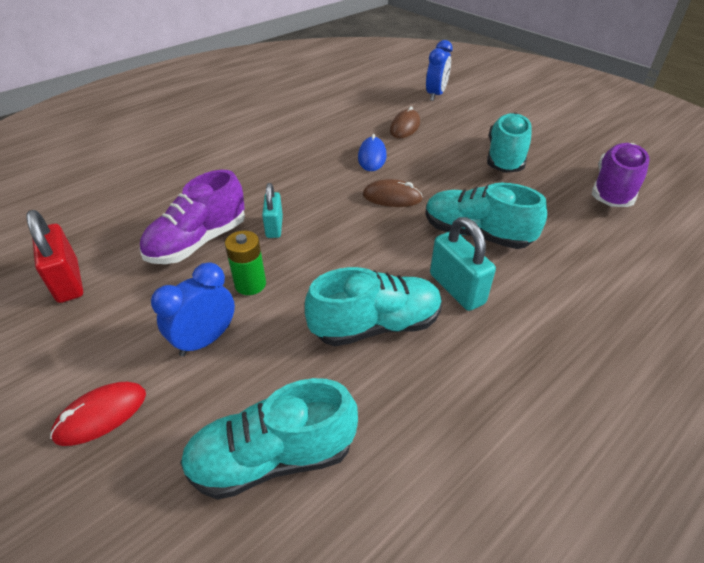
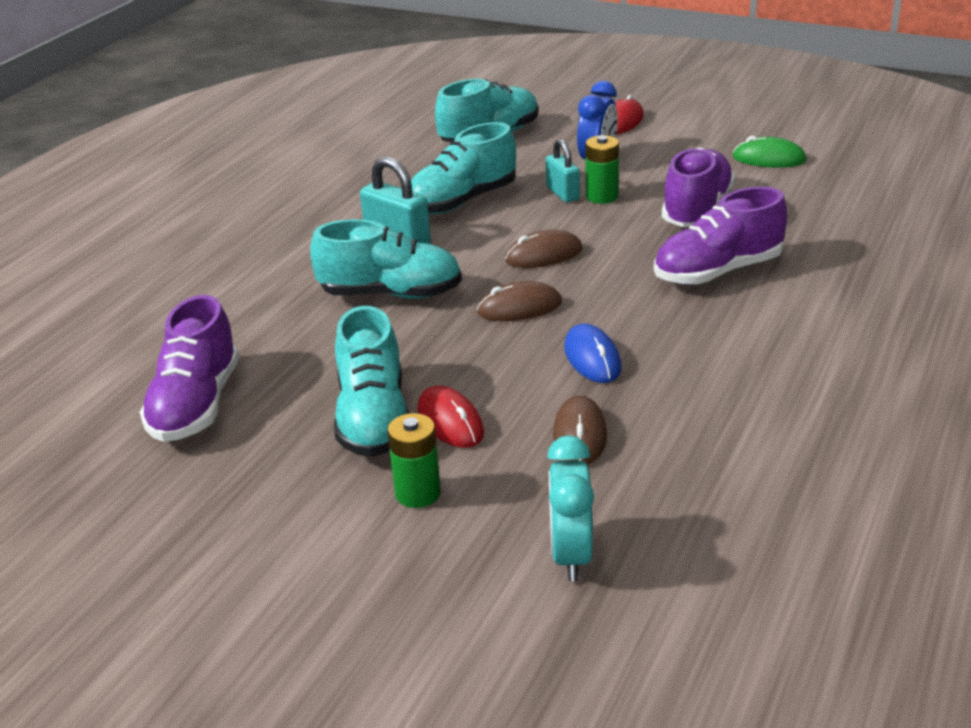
camera: 160 degrees right, 10 degrees down
(68, 281) = (769, 159): red padlock -> green mouse
(250, 186) = (718, 272): none -> purple shoe
(274, 227) = (633, 241): turquoise padlock -> turquoise padlock (562, 193)
(347, 234) = (544, 255): none -> brown mouse
(436, 95) = (570, 555): blue clock -> turquoise clock
(464, 146) = (450, 421): none -> red mouse
(490, 124) = (418, 493): none -> green battery

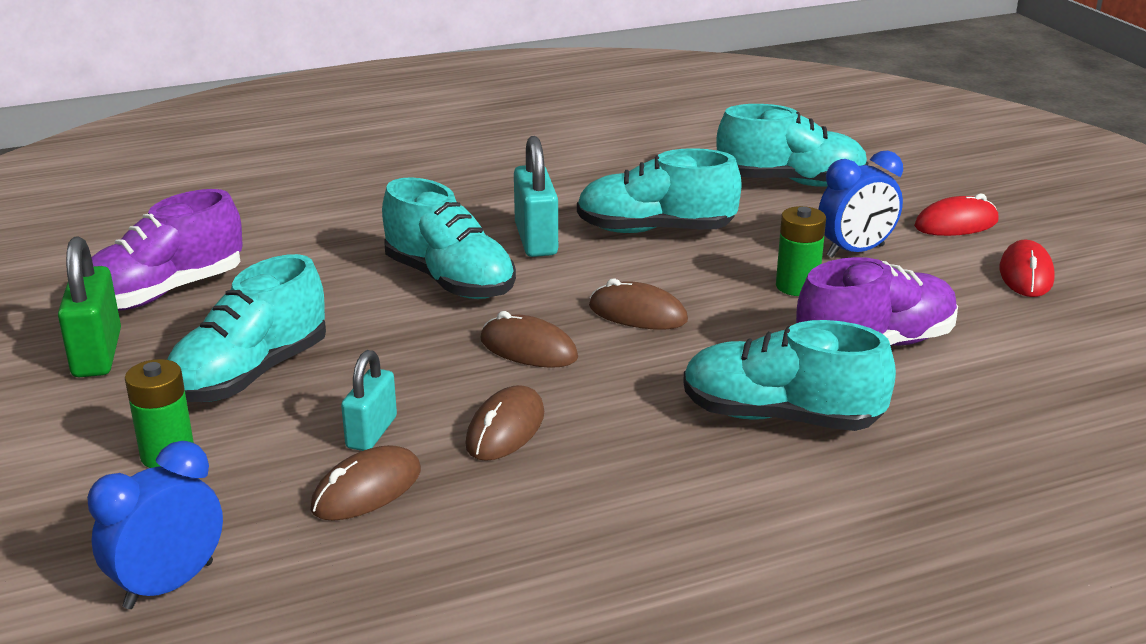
camera: 40 degrees right, 5 degrees down
(231, 469) = (97, 354): none -> green padlock
(450, 421) = (295, 412): red mouse -> red mouse (1026, 274)
(562, 193) = (763, 266): turquoise padlock -> turquoise padlock (372, 432)
(570, 555) = (169, 585): turquoise clock -> blue clock
(592, 358) = (505, 429): blue mouse -> brown mouse
(718, 272) = (780, 417): purple shoe -> turquoise shoe
(769, 159) = (1063, 333): green mouse -> none

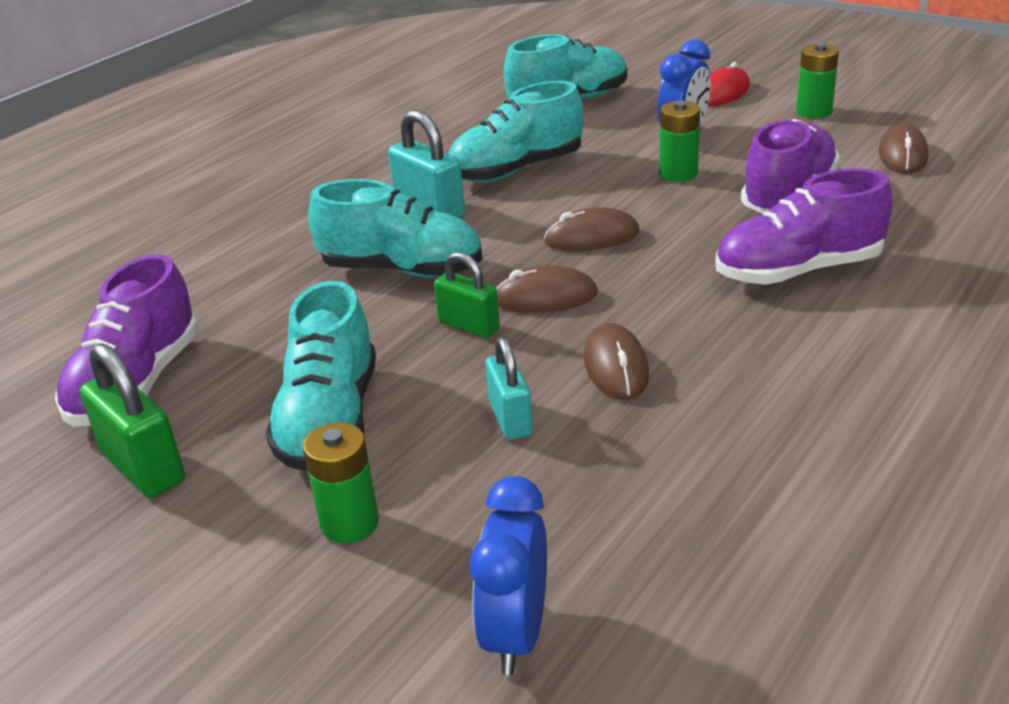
camera: 30 degrees left, 5 degrees up
(367, 490) = (573, 466): brown mouse -> brown mouse (902, 155)
(439, 347) = (469, 326): none -> green padlock
(780, 417) = (798, 271): turquoise shoe -> purple shoe
(1026, 274) = (814, 111): red mouse -> green battery

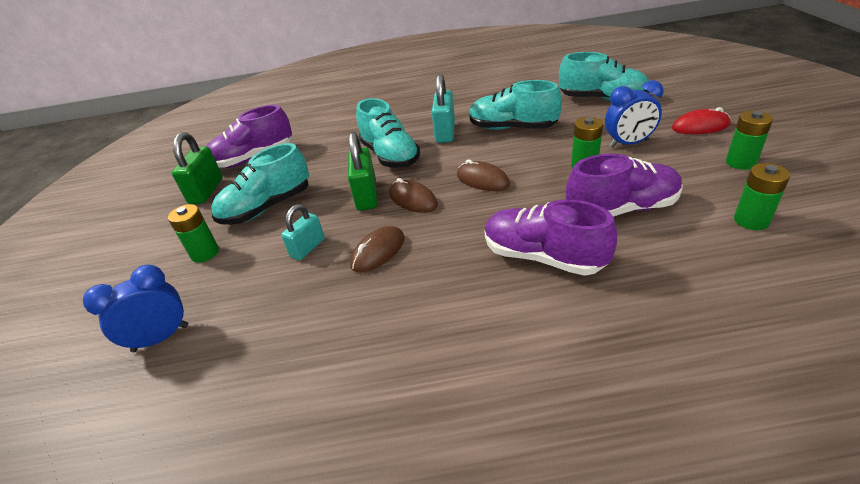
camera: 50 degrees right, 5 degrees up
(469, 326) = (366, 196): green padlock -> green padlock, size x1.50
(902, 155) = (751, 220): brown mouse -> green battery

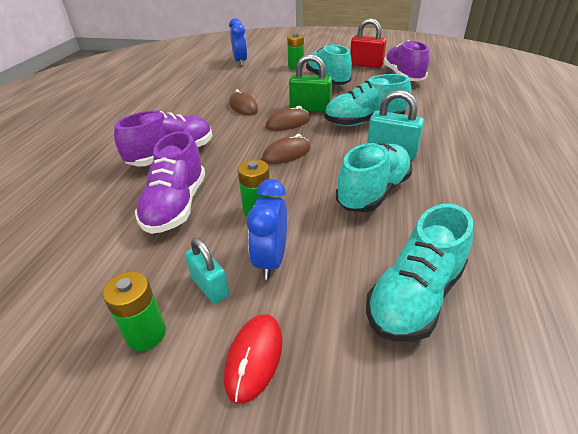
camera: 105 degrees right, 0 degrees up
(206, 191) = (366, 65): green padlock -> red padlock
(308, 248) = (270, 89): turquoise padlock -> turquoise padlock (209, 287)
(751, 220) = (77, 270): green battery -> none

